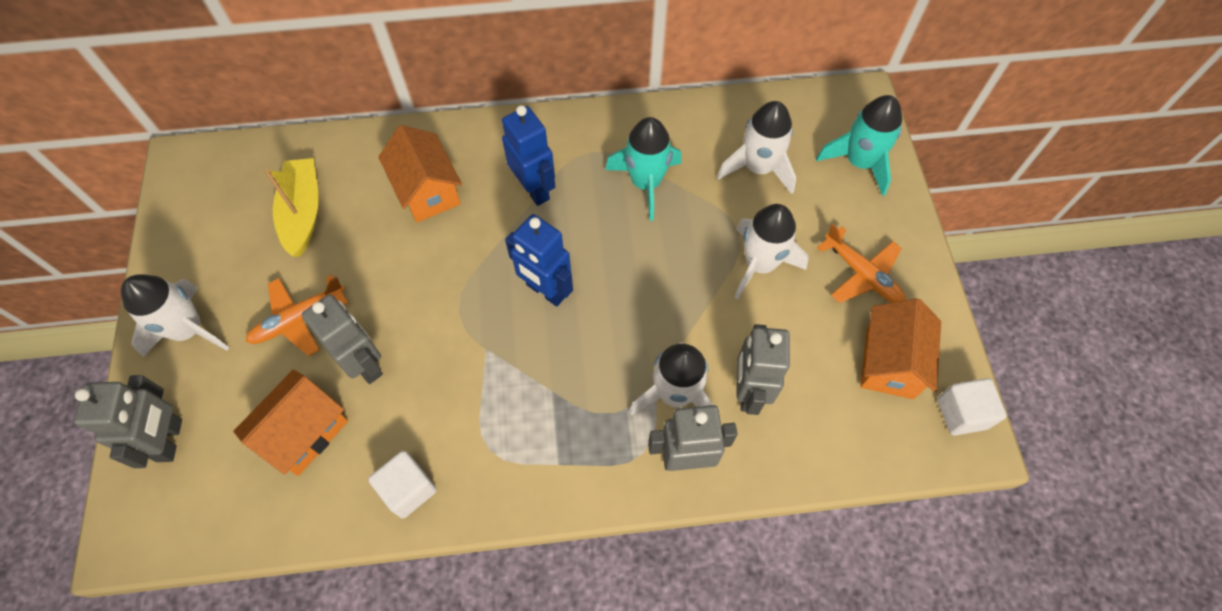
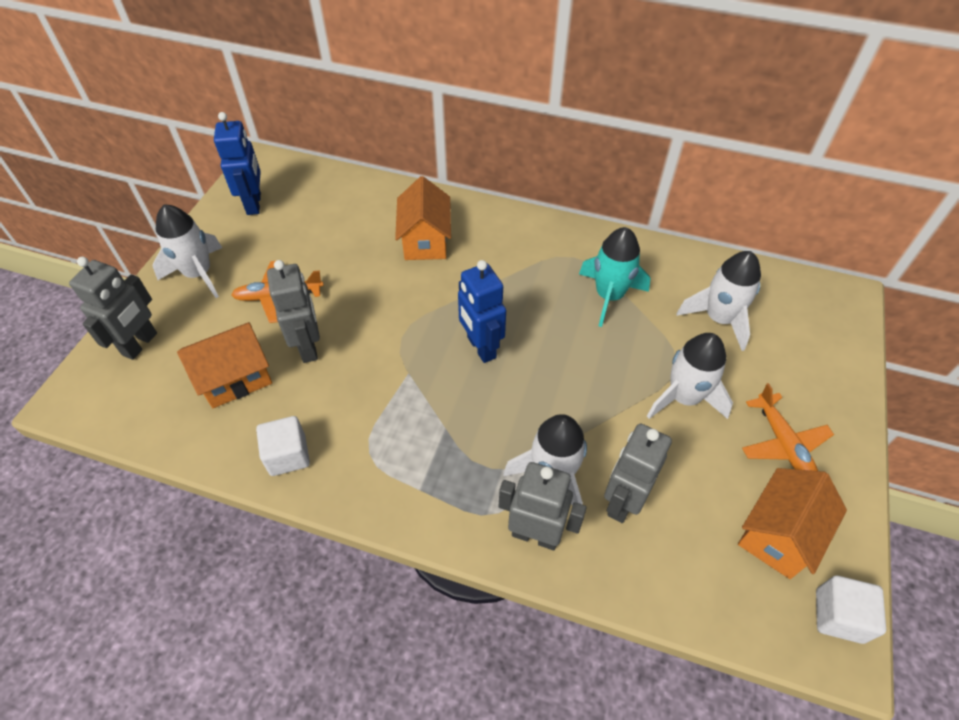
camera: 25 degrees right, 10 degrees down
(303, 212) = (324, 224): yellow boat -> none
(534, 189) = (511, 268): blue robot -> blue robot (254, 204)
(859, 162) = (822, 348): turquoise rocket -> none

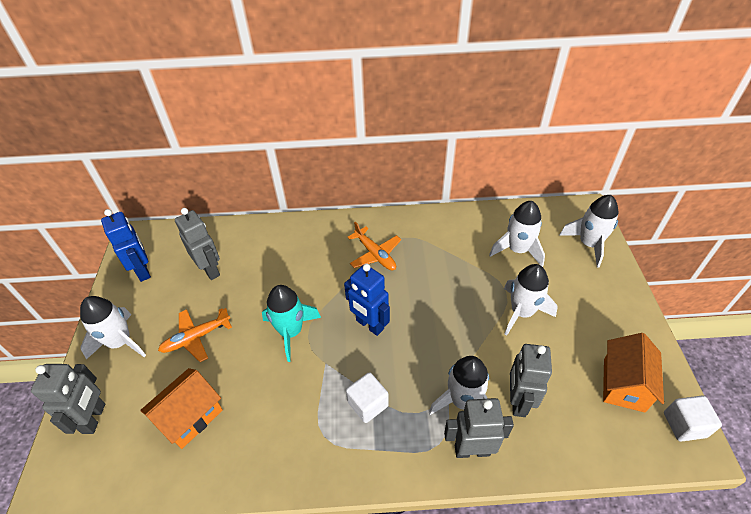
camera: 20 degrees left, 5 degrees down
(288, 455) = (261, 463): white cube -> white cube (368, 404)
(308, 347) = (239, 370): grey robot -> grey robot (210, 270)
(425, 241) = (292, 258): orange house -> none
(609, 296) = (440, 257): turquoise rocket -> turquoise rocket (291, 332)
(783, 444) = (597, 321): orange plane -> orange plane (375, 254)
(825, 343) = (589, 244): none -> white rocket

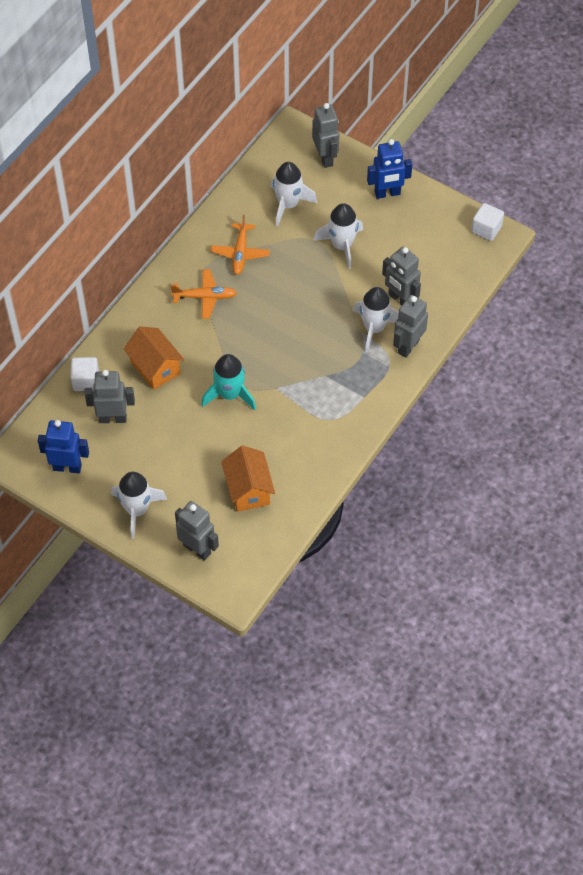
camera: 55 degrees left, 10 degrees up
(196, 338) = (179, 457): orange plane -> orange plane (240, 253)
(368, 404) = (330, 381): white cube -> white cube (86, 381)
(369, 325) = (268, 342): blue robot -> blue robot (387, 193)
(589, 244) = (325, 158): white rocket -> grey robot
(623, 384) = (439, 236): orange house -> orange house (155, 367)

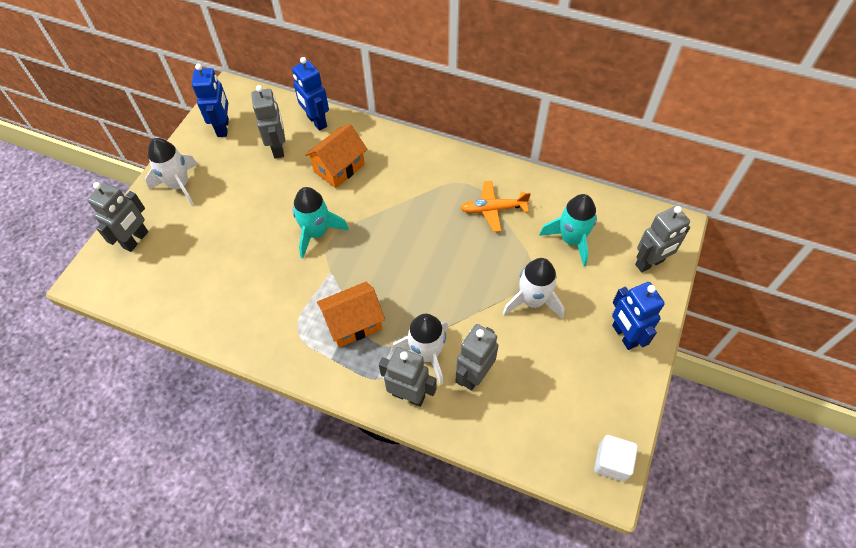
camera: 80 degrees right, 0 degrees up
(86, 381) = (316, 121): white cube -> blue robot
(205, 297) = (430, 190): orange plane -> none
(248, 489) = (204, 270): orange house -> orange house (353, 323)
(288, 204) = (571, 240): white rocket -> turquoise rocket

